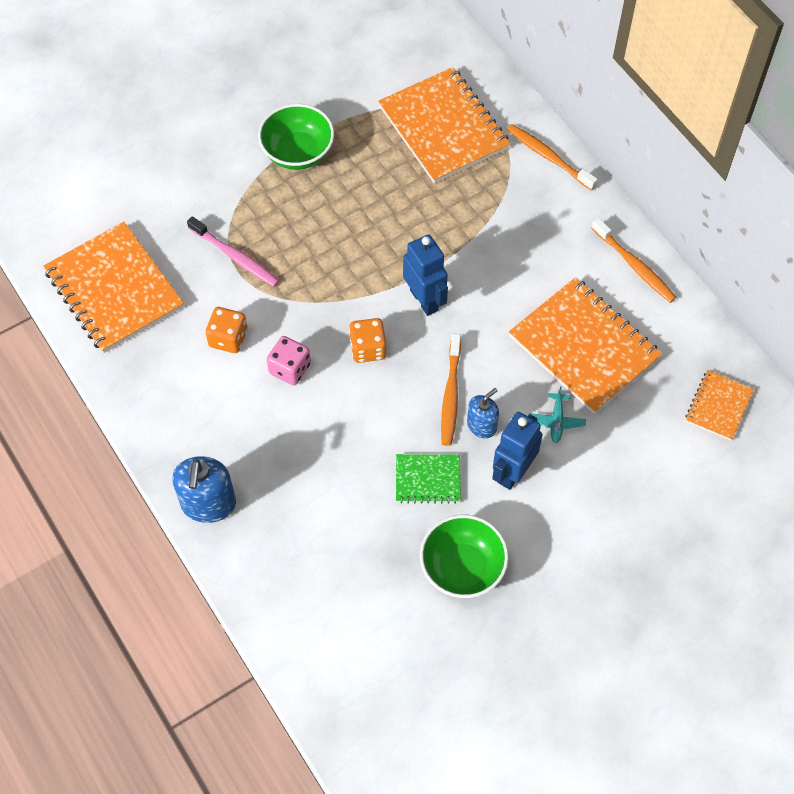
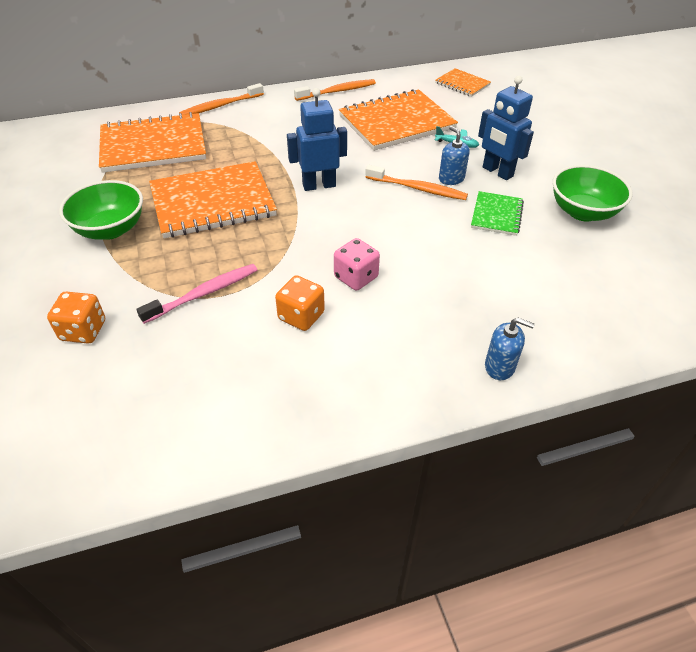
camera: 75 degrees left, 15 degrees down
(114, 289) = (185, 407): orange notebook -> orange notebook (213, 202)
(208, 504) = (500, 366): blue soap dispenser -> blue soap dispenser, size x0.61
(368, 349) = (354, 224): orange dice -> orange dice (83, 330)

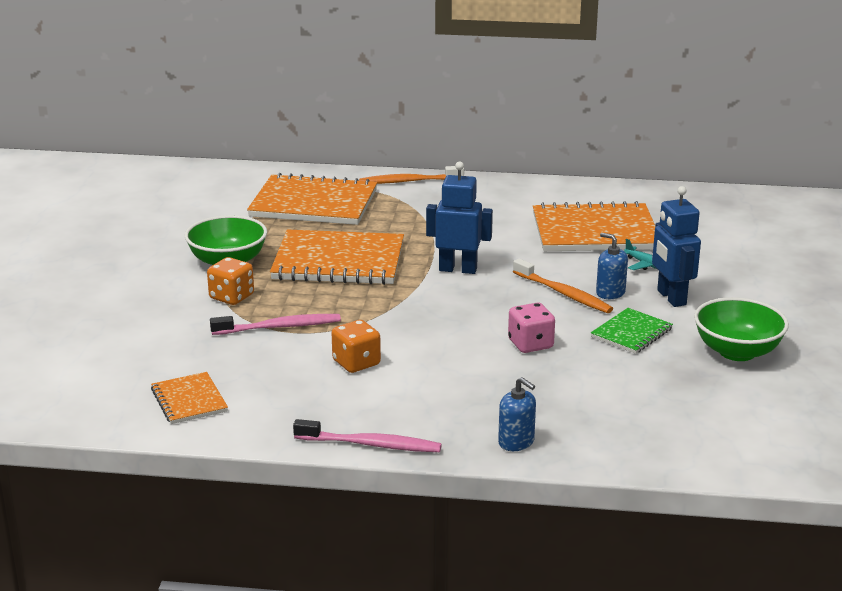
camera: 25 degrees right, 20 degrees down
(83, 330) = (159, 328): orange dice -> orange dice (231, 297)
(337, 91) = (551, 190): orange toothbrush -> none
(356, 277) = (433, 348): pink dice -> pink dice (530, 344)
(379, 417) = (371, 444): none -> pink toothbrush
(451, 179) = (610, 293): blue soap dispenser -> blue soap dispenser turned 45 degrees counterclockwise
(462, 84) = (713, 209): orange notebook -> orange notebook (189, 400)

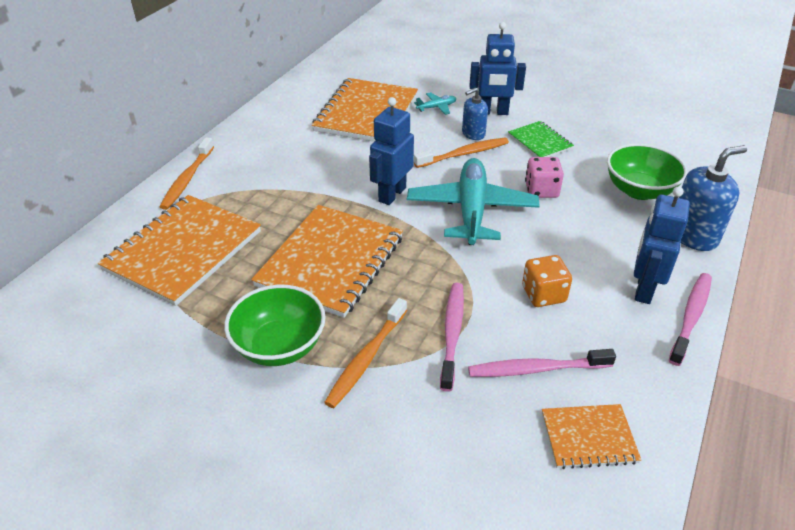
camera: 70 degrees left, 15 degrees up
(231, 297) = (366, 358): orange dice -> orange toothbrush
(256, 369) = (536, 369): none -> pink toothbrush
(398, 415) = (643, 289): none -> blue robot
(463, 311) = (471, 210): none -> turquoise plane
(516, 442) = (693, 235): blue soap dispenser -> blue soap dispenser, size x1.65
(737, 352) = (581, 110): green bowl -> green bowl (639, 190)

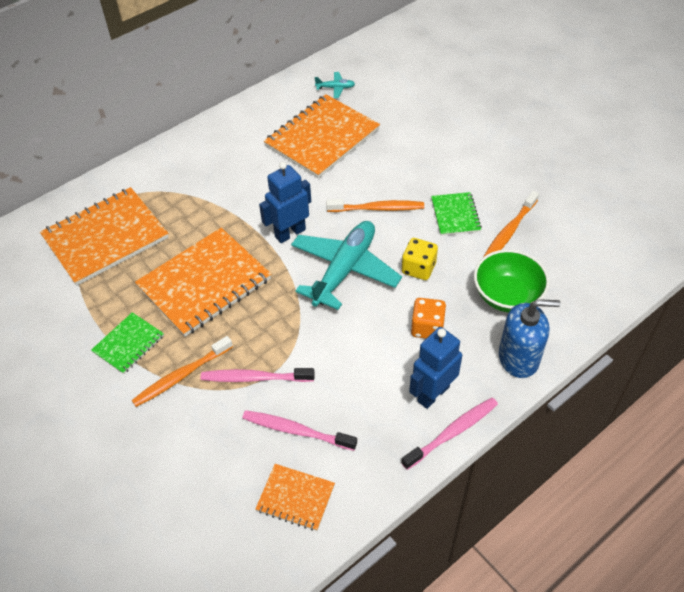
camera: 25 degrees right, 10 degrees up
(187, 179) = (142, 168): orange toothbrush -> orange toothbrush (509, 231)
(279, 346) = (128, 344): green bowl -> green notebook
(436, 107) = (388, 148): turquoise plane -> turquoise plane (335, 88)
(452, 333) = (255, 378): pink toothbrush -> pink toothbrush turned 120 degrees counterclockwise
(473, 134) = (401, 188): blue soap dispenser -> none
(493, 112) = (436, 168): blue robot -> none
(541, 190) = (418, 268): pink dice -> yellow dice
(543, 294) = (347, 369): orange dice -> orange dice (427, 328)

